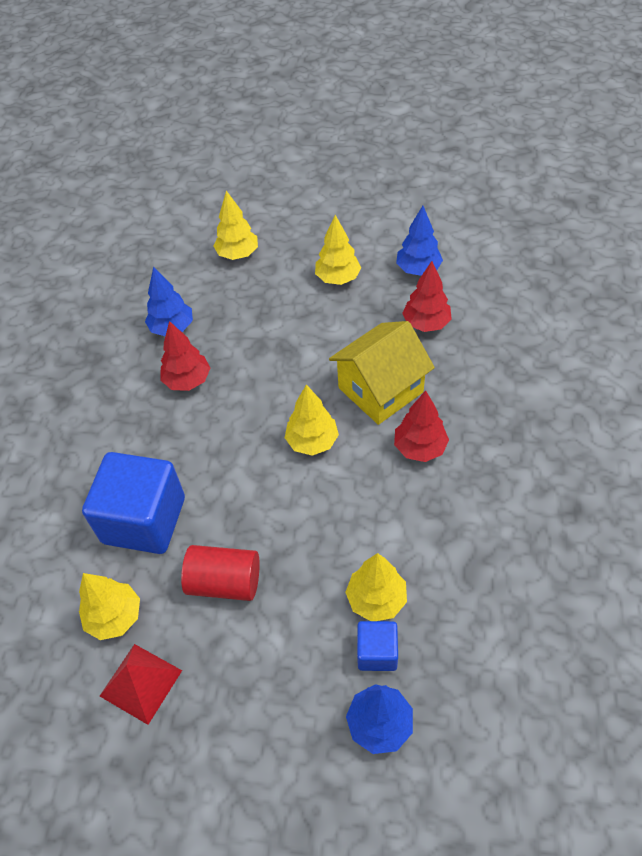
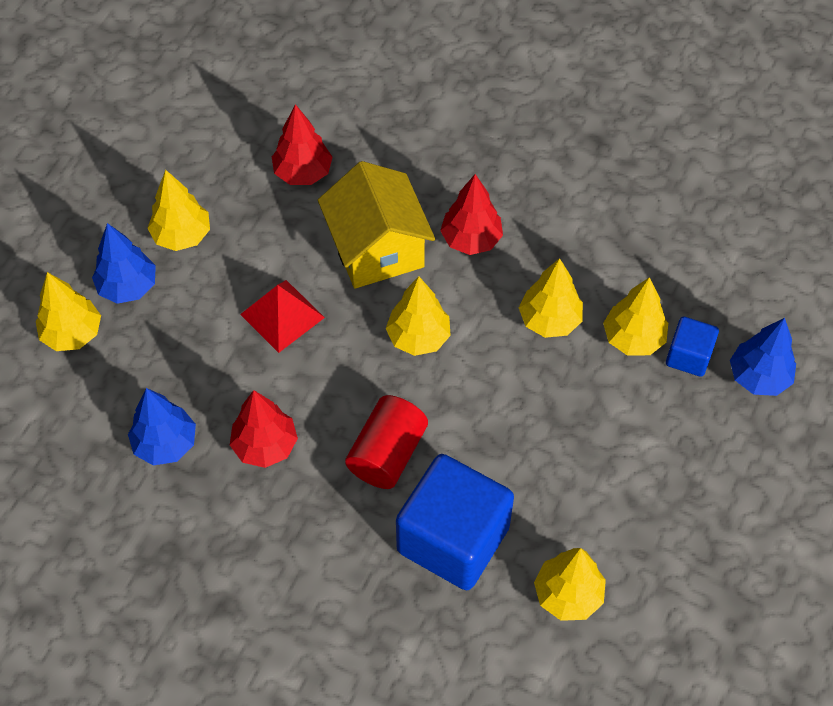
camera: 75 degrees left, 5 degrees up
(141, 683) = (653, 582): red pyramid -> red pyramid (282, 316)
(224, 582) = (564, 473): red cylinder -> red cylinder (387, 454)
(367, 528) = (549, 320): none -> yellow tree
(418, 269) = (214, 150): blue tree -> blue tree (128, 287)

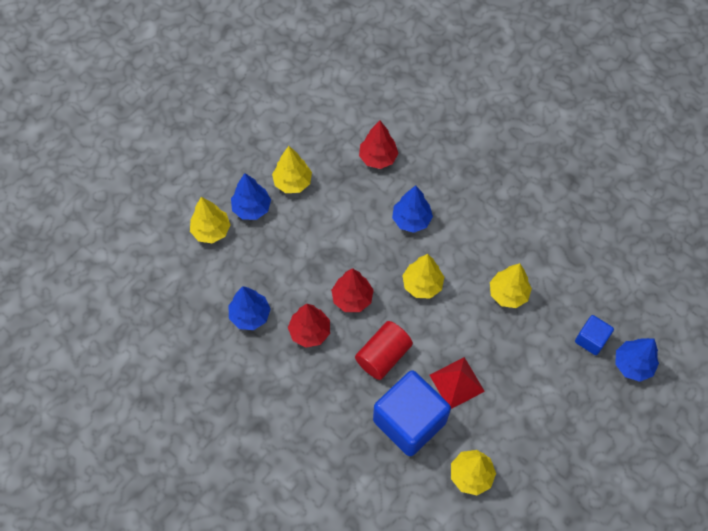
camera: 15 degrees right, 5 degrees up
(282, 316) = (341, 250): red pyramid -> red pyramid (456, 383)
(377, 249) = (411, 220): yellow house -> blue tree
(471, 239) = (472, 228): red tree -> red tree (352, 298)
(633, 338) = (558, 319): yellow tree -> none

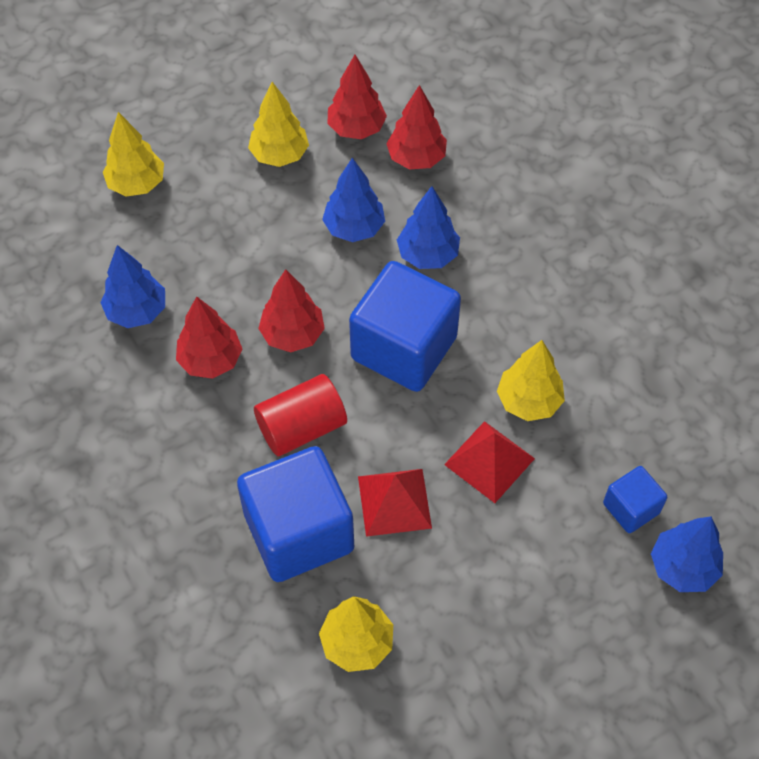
camera: 20 degrees right, 5 degrees down
(251, 208) = (206, 171): blue tree -> blue tree (354, 228)
(332, 149) = (356, 128): none -> red tree
(422, 285) = (404, 348): yellow tree -> blue cube
(500, 339) = (489, 461): none -> red pyramid

